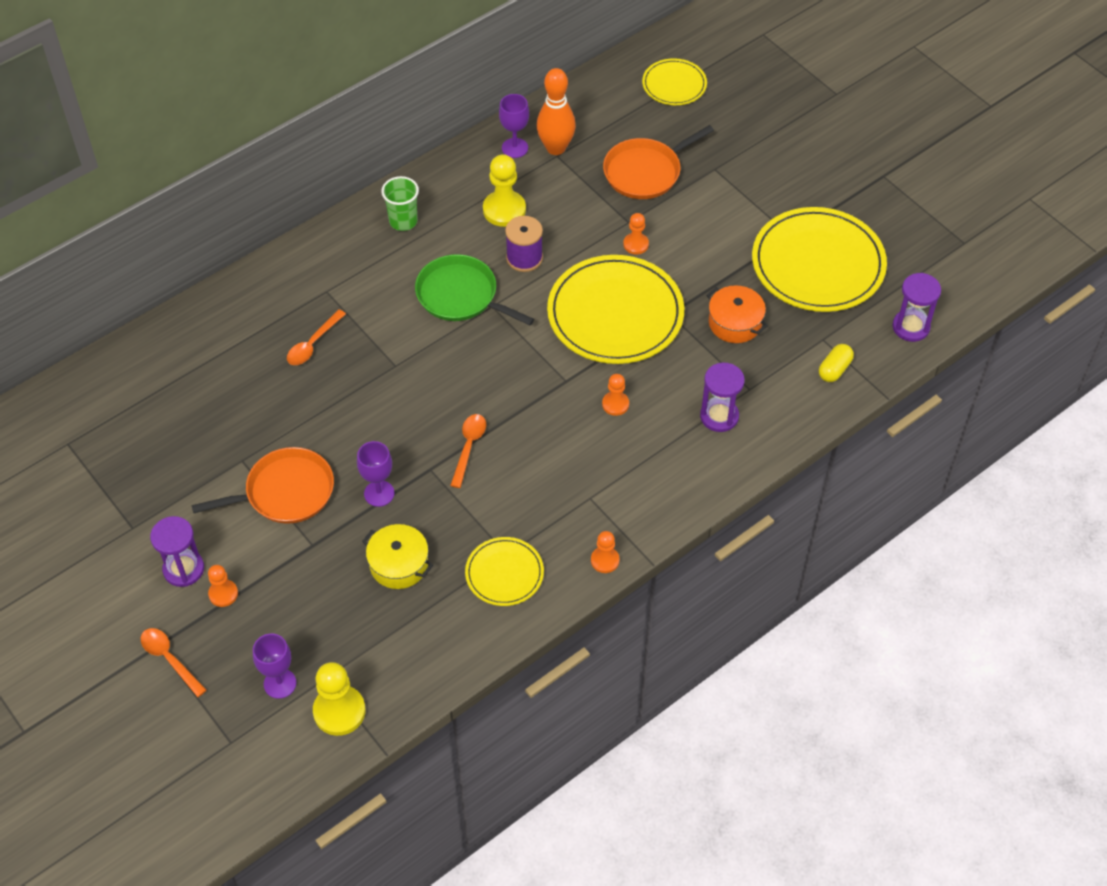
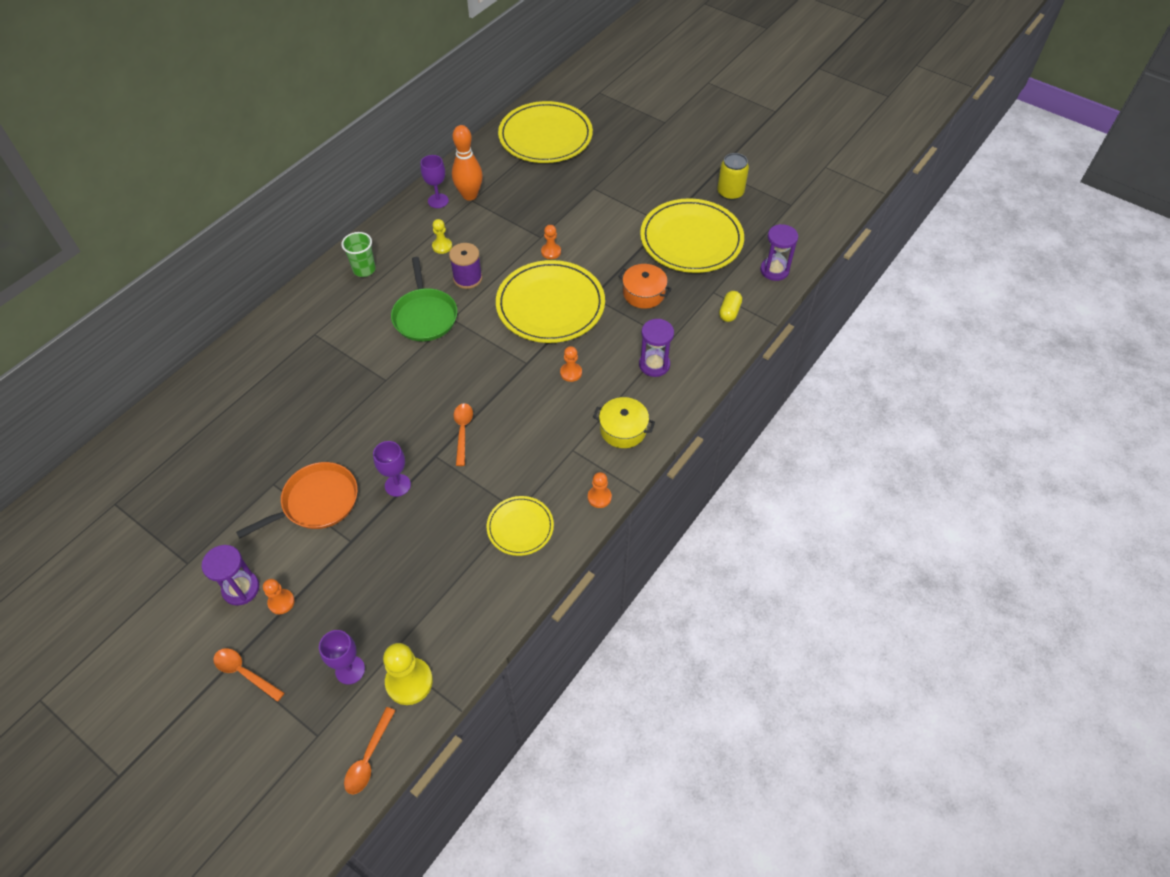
camera: 15 degrees left, 0 degrees up
(313, 344) = (312, 377): orange spoon -> orange spoon (368, 757)
(399, 564) = (429, 540): yellow pot -> yellow pot (623, 429)
(461, 295) = (425, 316): green pan -> green pan turned 120 degrees counterclockwise
(504, 210) = (442, 246): yellow pawn -> yellow pawn, size x0.58
(645, 172) = (542, 199): orange pan -> none
(674, 84) = (545, 136): yellow plate -> yellow plate, size x1.92
(890, 210) = (730, 193): none -> yellow can

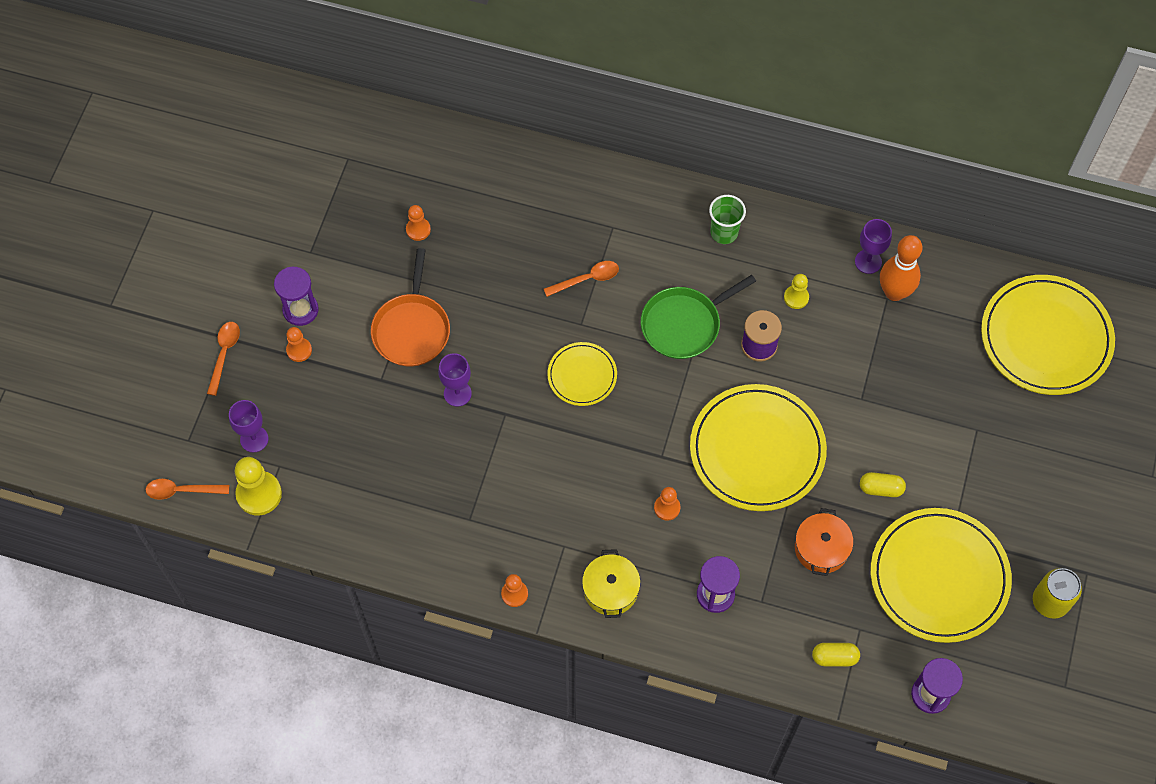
camera: 70 degrees right, 10 degrees up
(317, 502) = (412, 329): orange pan -> orange pan turned 60 degrees clockwise
(463, 431) = (545, 428): orange spoon -> orange spoon (587, 279)
(520, 527) = (451, 529): yellow plate -> yellow plate (582, 375)
(551, 252) = (842, 420): orange pawn -> orange pawn (418, 229)
(613, 248) = (881, 488): none -> yellow capsule

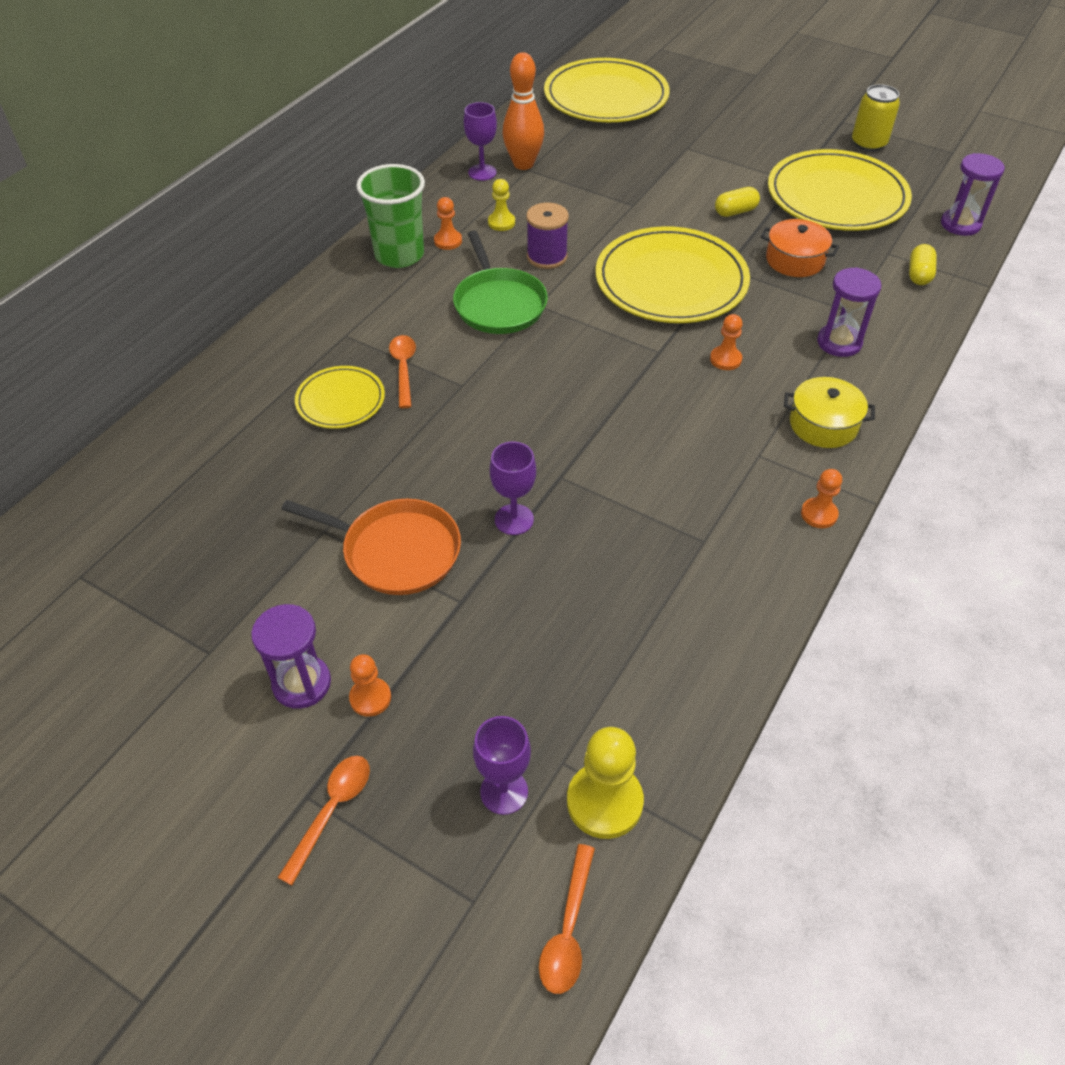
camera: 75 degrees left, 15 degrees down
(224, 354) = (332, 811): orange spoon -> orange spoon turned 90 degrees clockwise
(418, 229) = (245, 516): orange pawn -> orange pawn (448, 241)
(582, 375) = (532, 397): yellow plate -> yellow plate (340, 400)
(724, 232) = (399, 255): green cup -> green cup, size x1.55
(881, 488) = (735, 212): yellow capsule -> yellow capsule turned 45 degrees clockwise

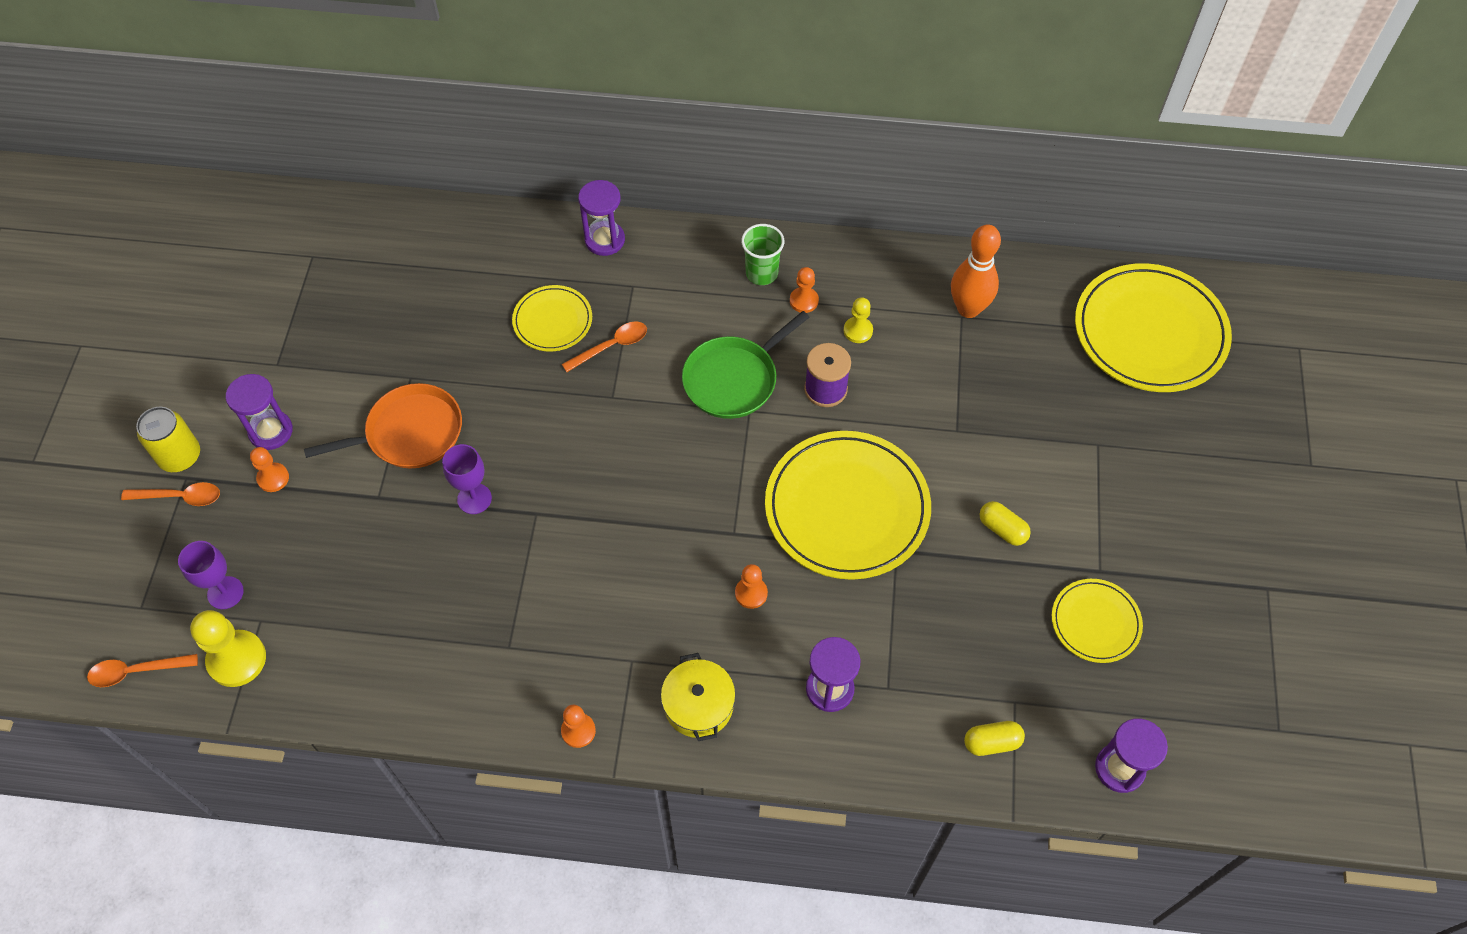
camera: 65 degrees right, 10 degrees up
(275, 338) = (604, 240): none -> purple hourglass
(396, 551) = (409, 433): orange pan -> orange pan turned 105 degrees counterclockwise
(399, 255) = (761, 273): green cup -> green cup, size x0.65
(482, 172) = (931, 280): purple goblet -> none
(795, 260) = (947, 611): orange pot -> none
(836, 196) = (1095, 622): yellow plate -> yellow plate, size x0.52
(868, 143) = (1234, 629): yellow can -> yellow can (180, 456)

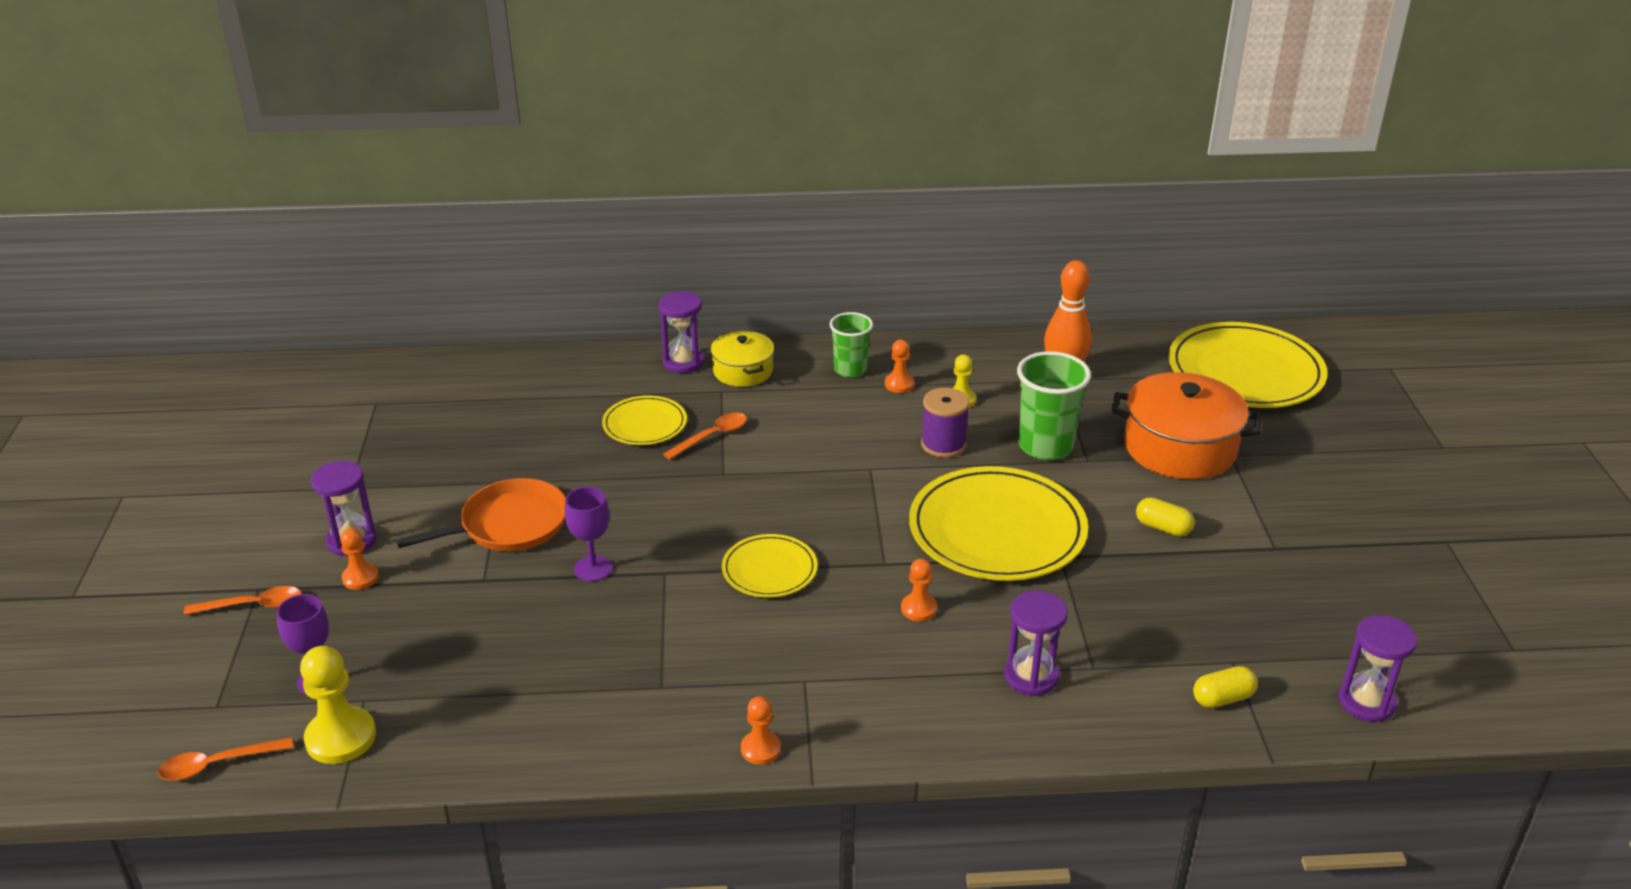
camera: 10 degrees left, 25 degrees down
(180, 456) = (249, 572): yellow can -> none
(698, 705) = (891, 708): yellow pot -> yellow pot (743, 371)
(734, 379) = (847, 447): green pan -> none
(922, 406) = (1045, 446): none -> green cup
(1051, 427) = (1180, 447): none -> orange pot
(1095, 622) = (1288, 587): yellow plate -> yellow plate (769, 569)

